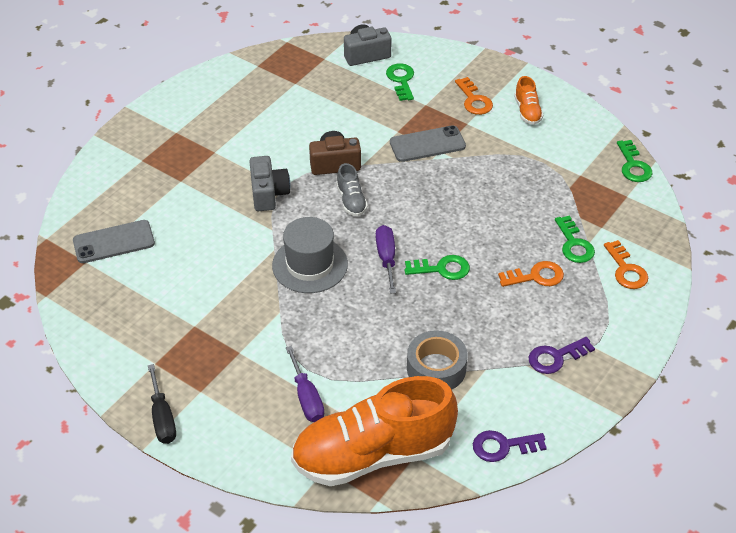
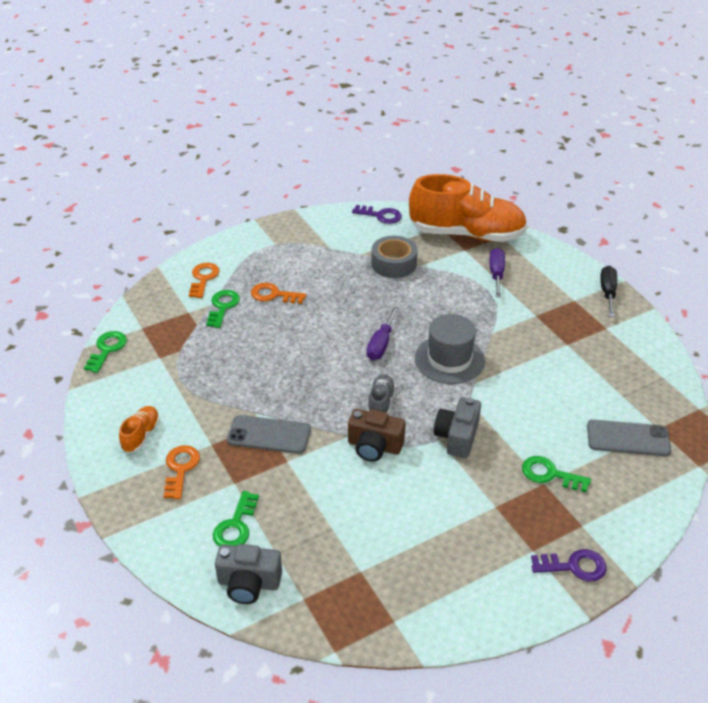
camera: 155 degrees left, 5 degrees down
(442, 269) = (341, 322): green key -> green key (550, 474)
(556, 357) = (306, 246): purple key -> purple key (574, 566)

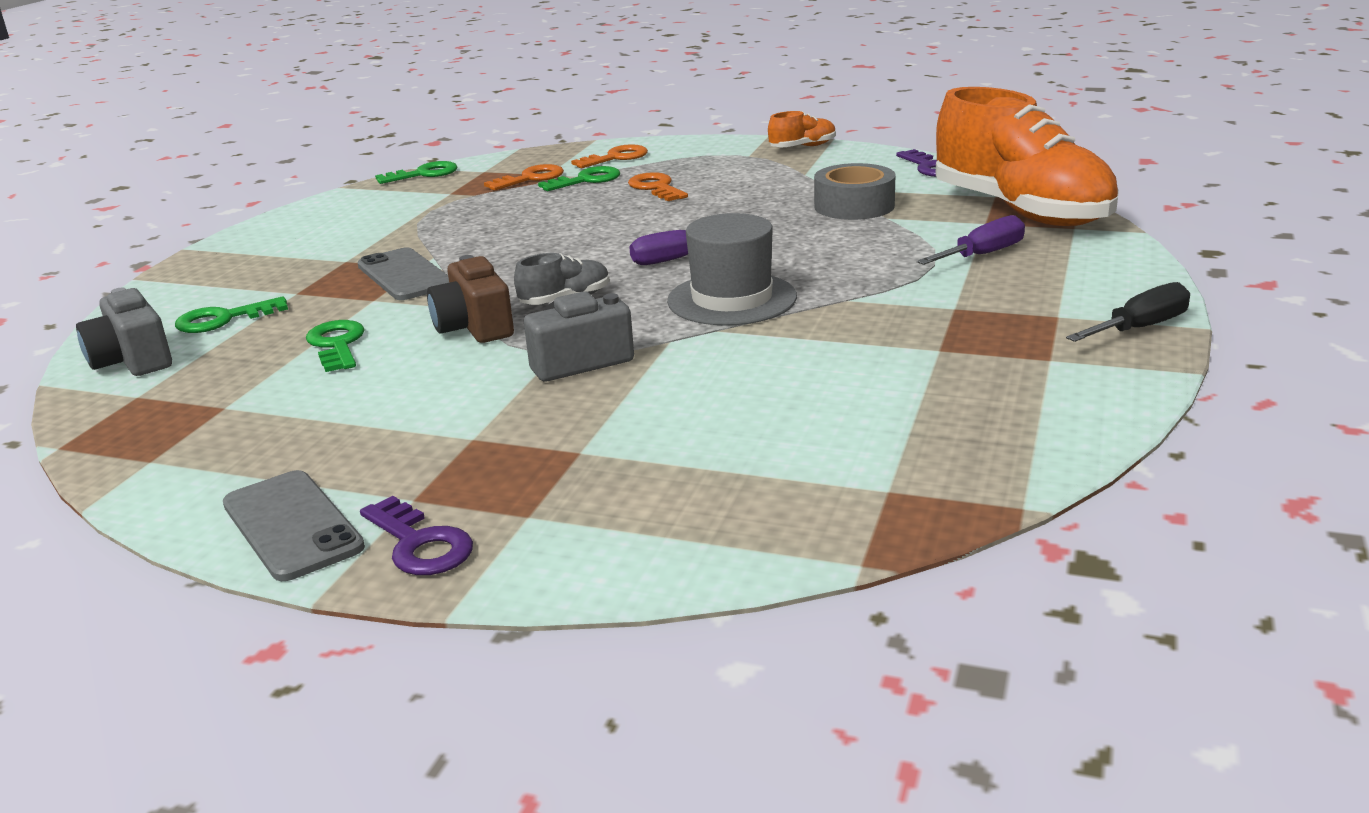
camera: 50 degrees right, 15 degrees down
(141, 435) = (312, 232): orange shoe -> orange shoe (803, 147)
(180, 469) = (284, 264): orange key -> orange key (530, 178)
(550, 474) = (607, 448): green key -> green key (337, 345)
(628, 438) = (808, 474): grey phone -> grey phone (292, 525)

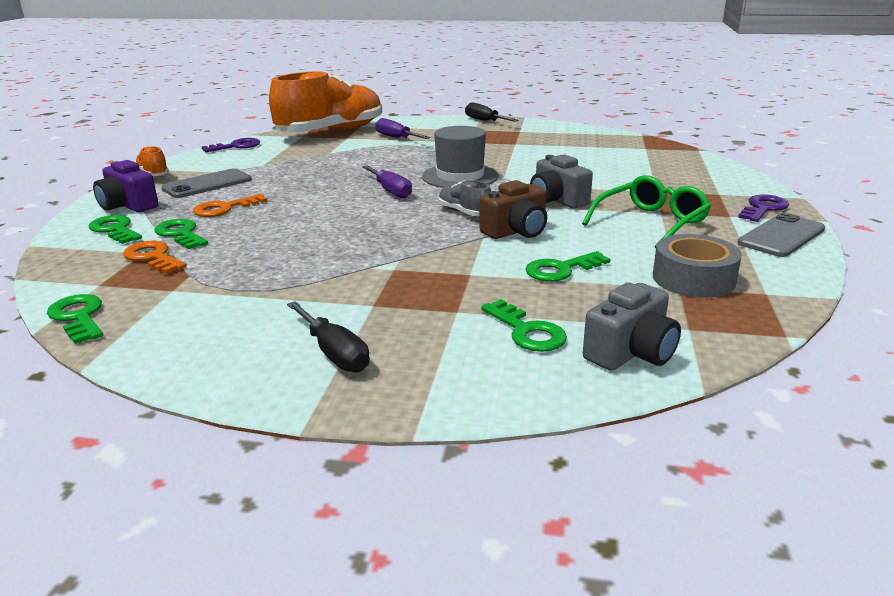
camera: 100 degrees left, 0 degrees up
(273, 251) = (334, 353): none -> black screwdriver
(404, 275) = (416, 270): grey phone -> grey phone (207, 184)
(434, 421) = (650, 223): none -> green glasses
(616, 158) = (115, 230): orange key -> green key
(688, 152) = (128, 206): none -> purple camera
(854, 206) = (304, 159): grey tape -> grey tape (693, 279)

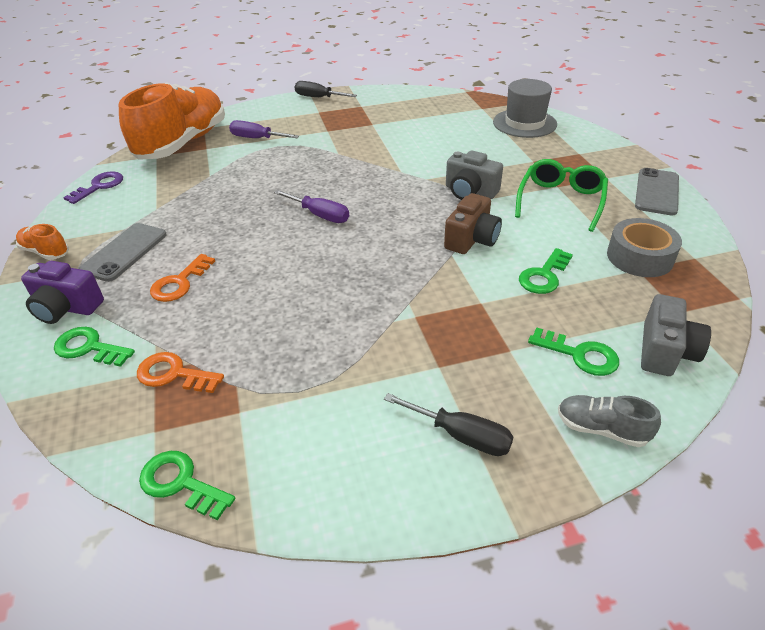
camera: 25 degrees left, 15 degrees up
(181, 234) = (169, 332): green key -> none
(460, 176) = (364, 180): grey hat -> grey hat (524, 123)
(464, 212) = (409, 227): grey shoe -> grey shoe (601, 429)
(763, 208) = (621, 163): purple key -> none

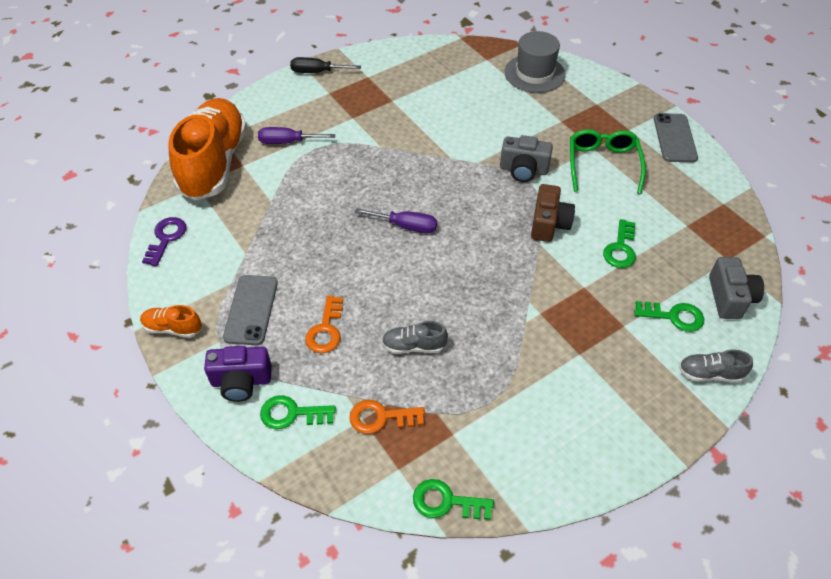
camera: 20 degrees left, 10 degrees up
(256, 316) = (414, 346): none -> grey shoe
(461, 435) = (621, 406): black screwdriver -> none
(639, 257) = (684, 212): grey tape -> none

